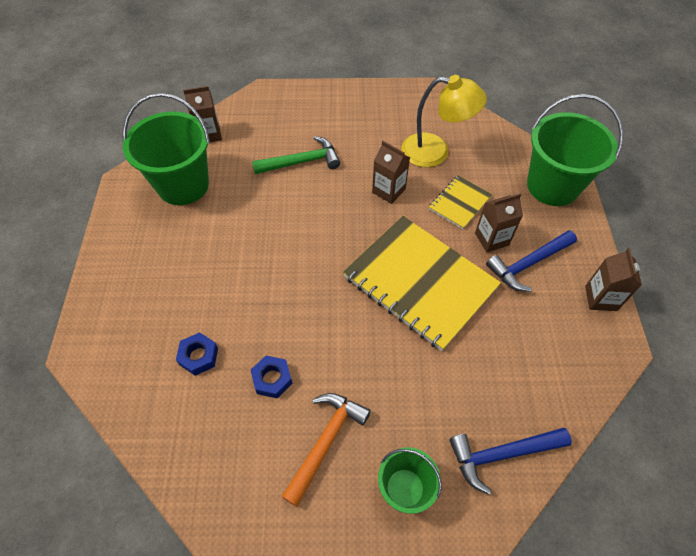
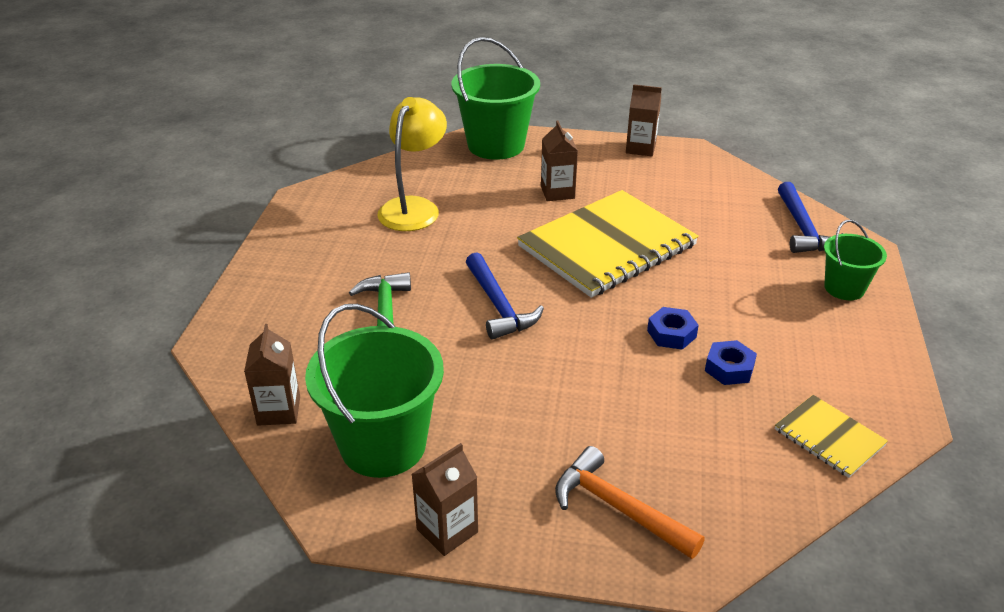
camera: 80 degrees left, 20 degrees down
(198, 356) = (697, 433): blue nut -> blue nut (671, 334)
(326, 442) = (803, 334): orange hammer -> orange hammer (618, 508)
(388, 191) = (465, 250): brown carton -> brown carton (447, 530)
(459, 203) = (501, 204): yellow notebook -> yellow notebook (829, 437)
(528, 264) = (594, 177): blue hammer -> blue hammer (498, 306)

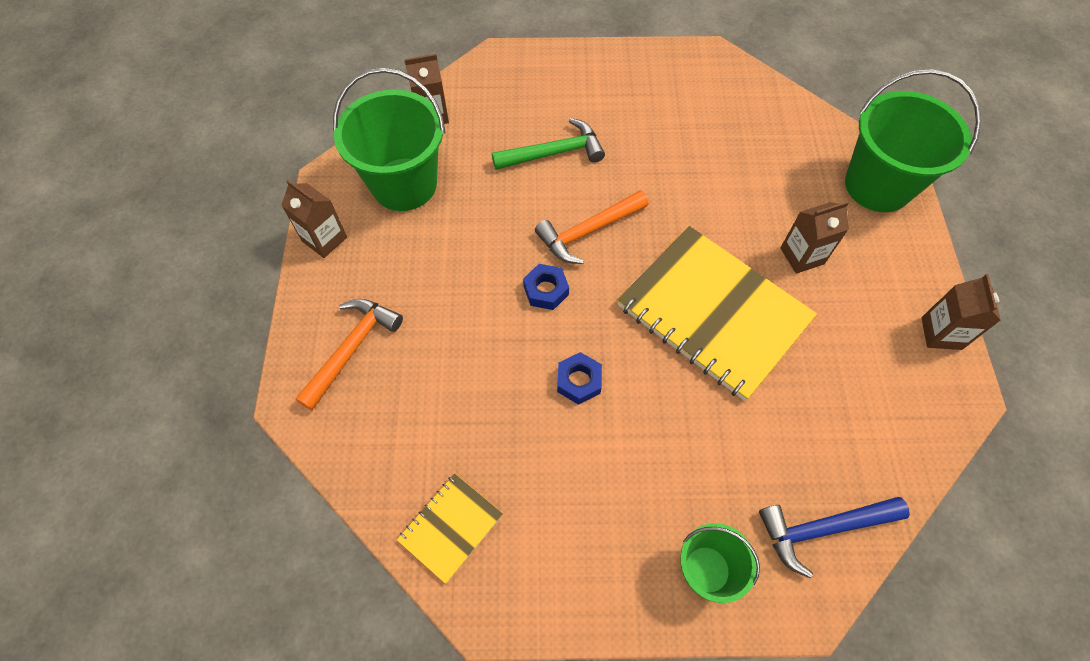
camera: 80 degrees right, 25 degrees up
(414, 207) = (726, 139): yellow lamp -> none
(498, 306) = (588, 231): blue hammer -> orange hammer
(729, 368) = (536, 436): blue nut -> blue nut (546, 290)

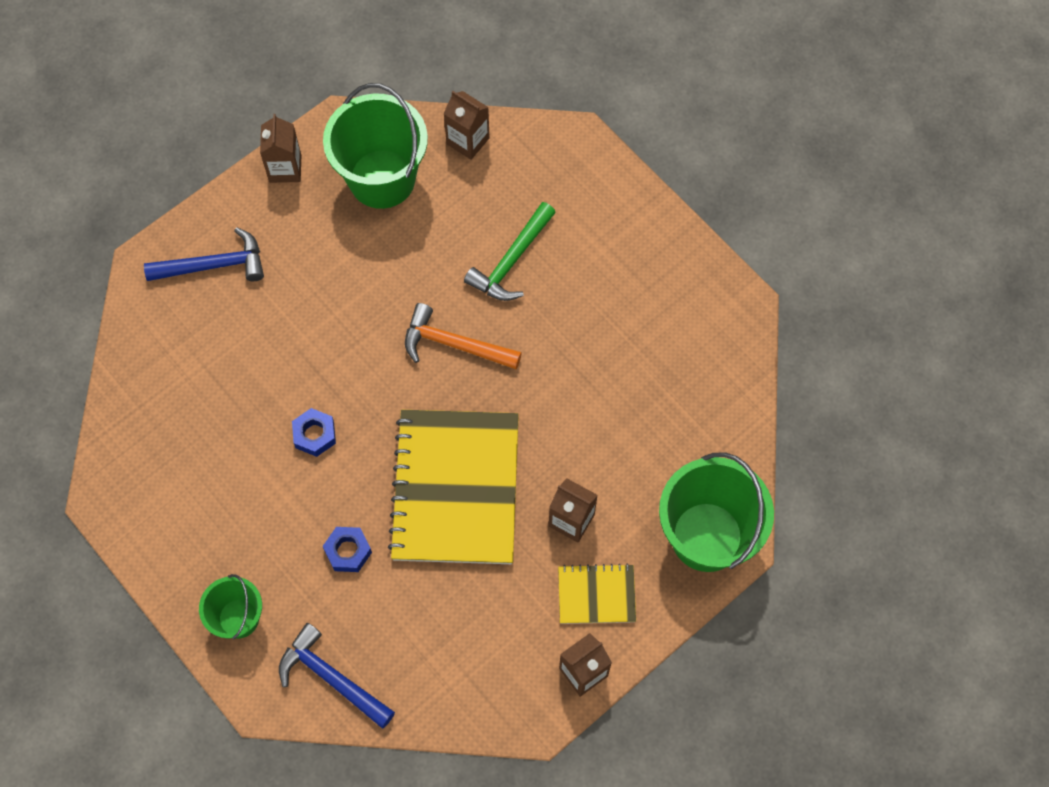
camera: 50 degrees right, 5 degrees up
(352, 349) = (214, 265): orange hammer -> blue hammer
(450, 527) = (139, 435): yellow notebook -> yellow notebook (596, 595)
(546, 290) = (373, 355): blue nut -> blue nut (348, 551)
(554, 153) = (511, 261): green hammer -> green hammer turned 90 degrees clockwise

